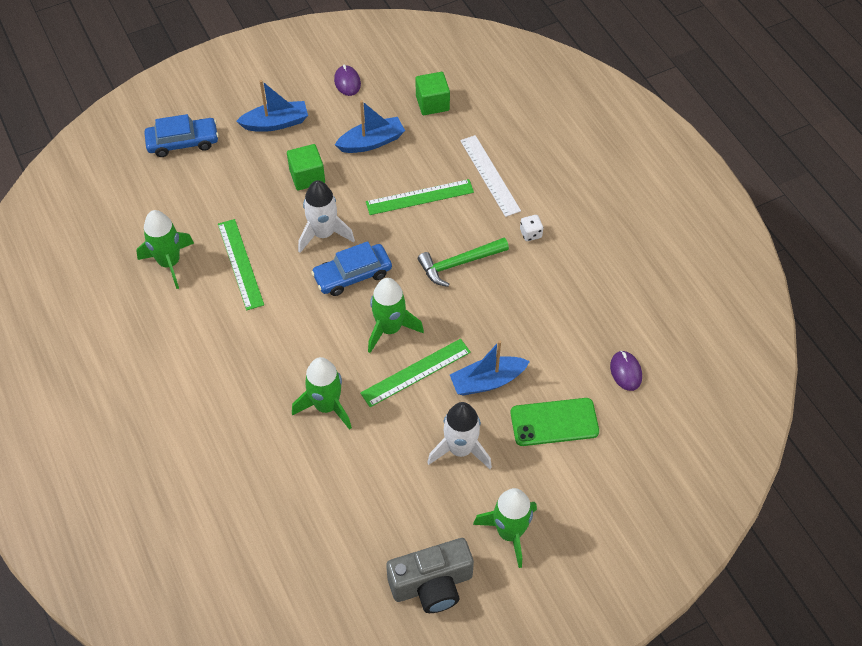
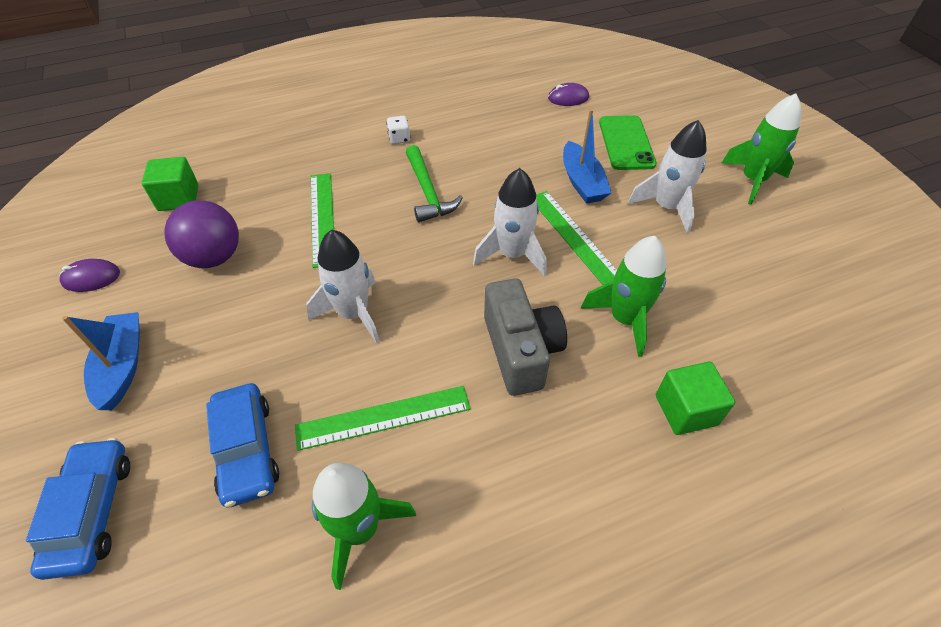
camera: 85 degrees left, 5 degrees down
(307, 177) = (245, 329): green cube -> green cube (686, 410)
(352, 275) = (427, 285): blue car -> blue car (246, 449)
(371, 142) = (214, 257): blue boat -> purple ball
(389, 329) = (512, 254): green rocket -> white rocket
(432, 584) = (828, 238): grey camera -> grey camera (521, 350)
(490, 175) = (310, 160): white ruler -> none

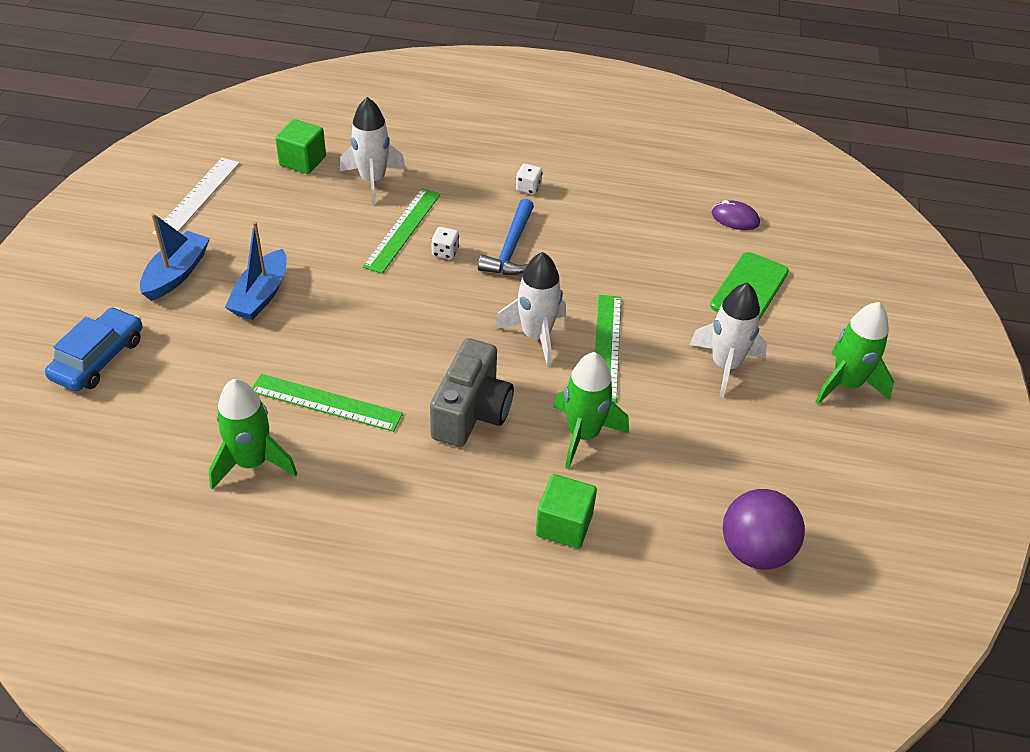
camera: 30 degrees right, 5 degrees down
(91, 278) = (197, 197): purple mouse -> white ruler
(214, 257) = (295, 223): purple ball -> purple ball (755, 551)
(246, 449) = (217, 373): blue car -> none
(353, 313) = (365, 318): white rocket -> white rocket (373, 180)
(376, 220) = (445, 252): none -> white dice
(428, 192) = (511, 248): green hammer -> blue hammer
(582, 182) = (664, 305): blue boat -> blue boat (261, 295)

